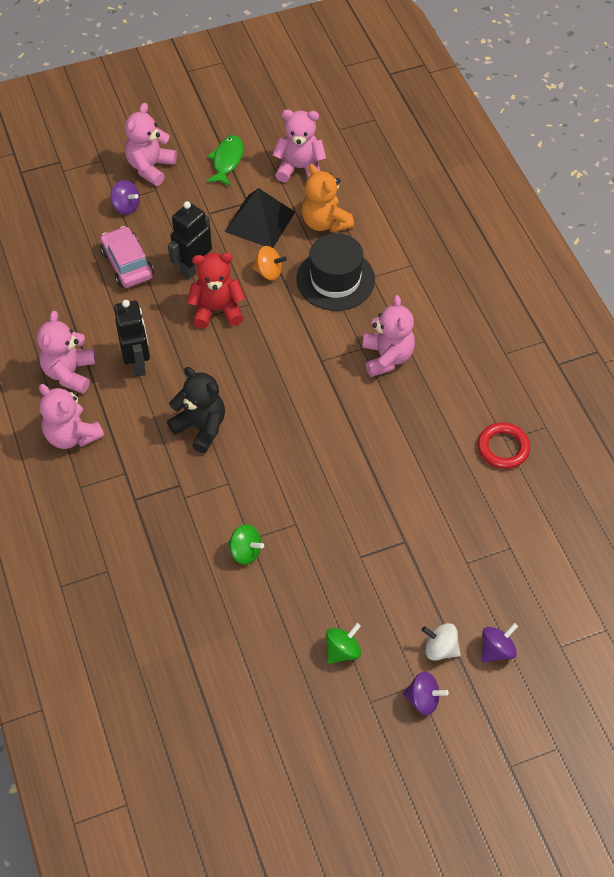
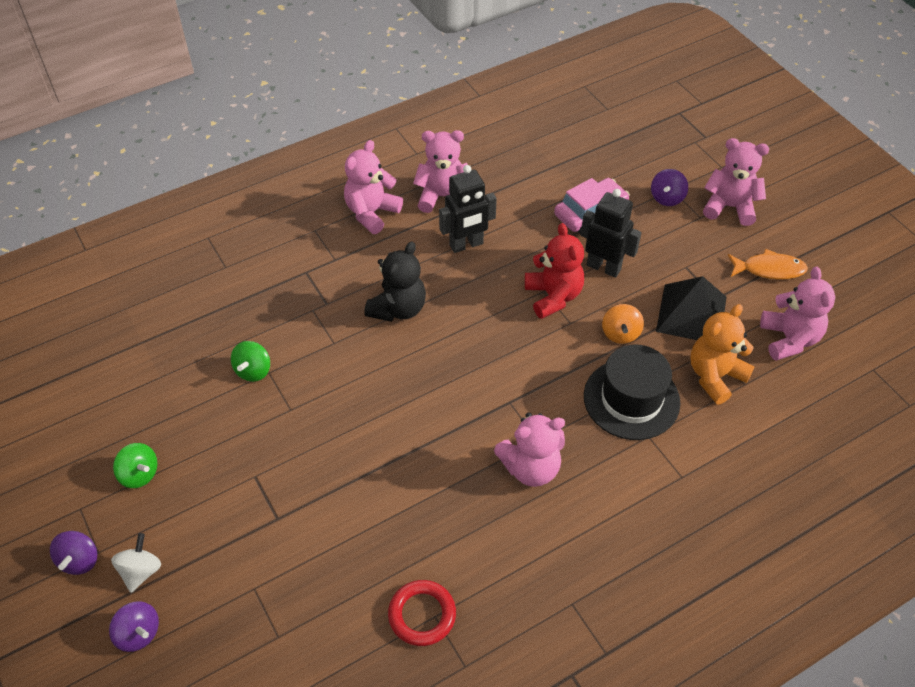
camera: 80 degrees right, 5 degrees down
(227, 161) = (769, 269): green fish -> orange fish

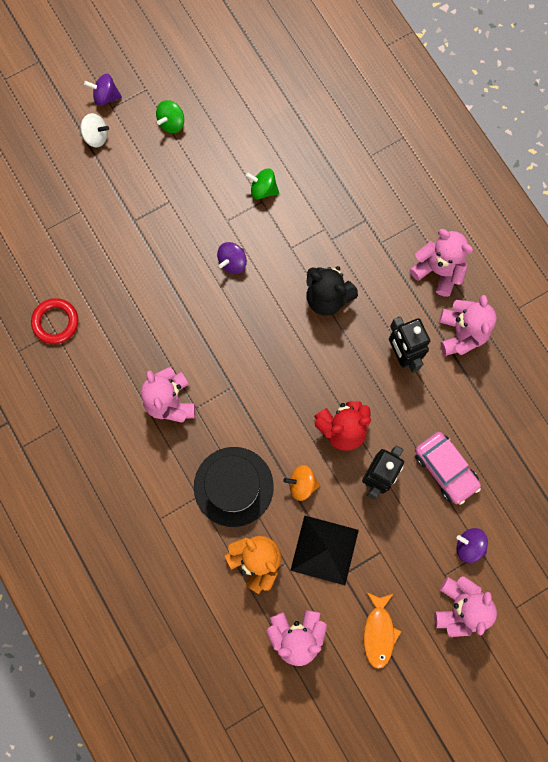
camera: 90 degrees right, 25 degrees up
(139, 633) = (52, 143): purple spinning top -> purple spinning top (232, 262)

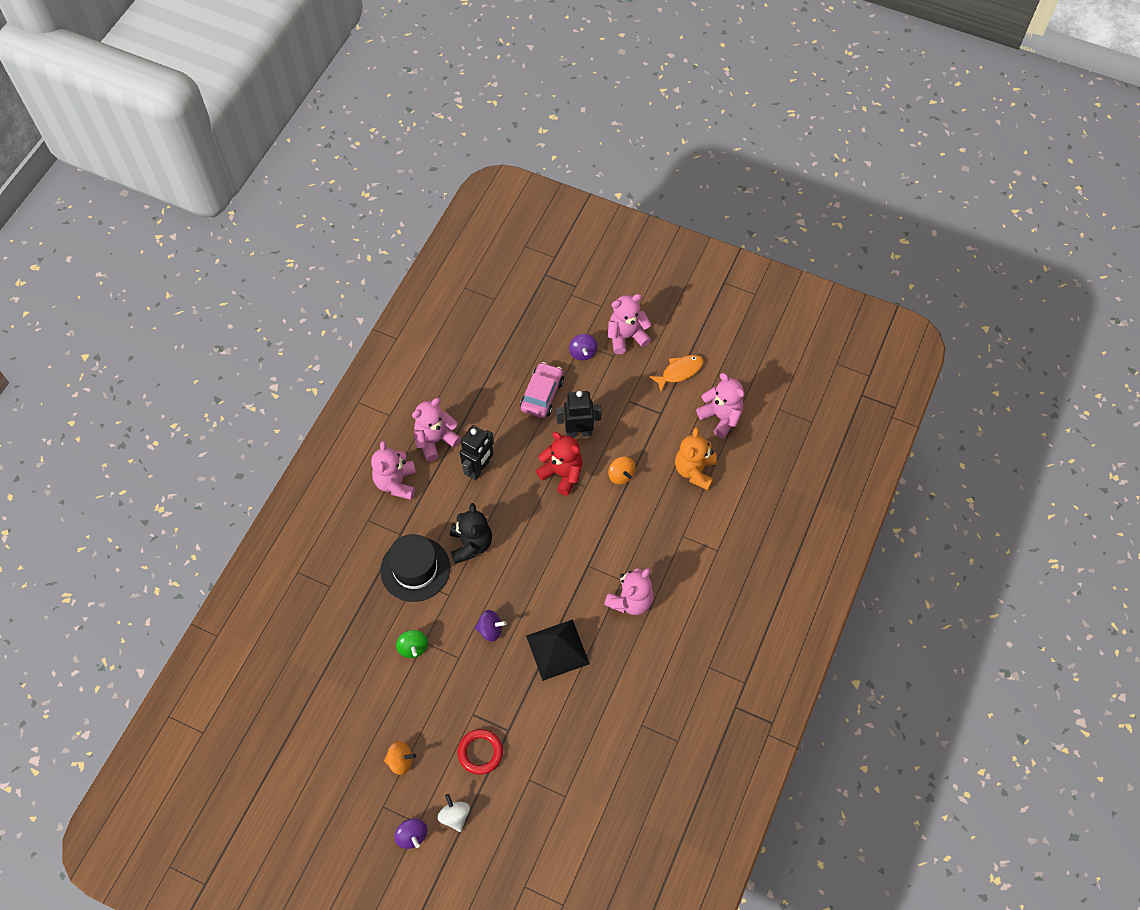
camera: 125 degrees left, 15 degrees down
(55, 322) = (634, 729): red ring -> red ring (480, 752)
(172, 123) = (401, 761): green spinning top -> orange spinning top
(233, 486) = (657, 517): black hat -> black hat (415, 569)
(324, 550) = (654, 434): black pyramid -> black pyramid (557, 649)

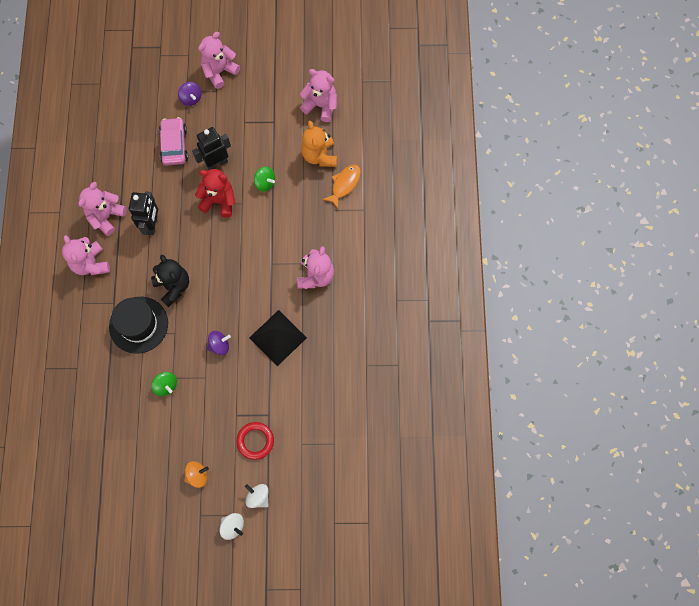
camera: 25 degrees left, 10 degrees up
(412, 835) = (233, 526): purple spinning top -> white spinning top
(621, 475) = (265, 183): orange spinning top -> green spinning top
(679, 372) = (273, 83): orange fish -> orange fish (344, 184)

